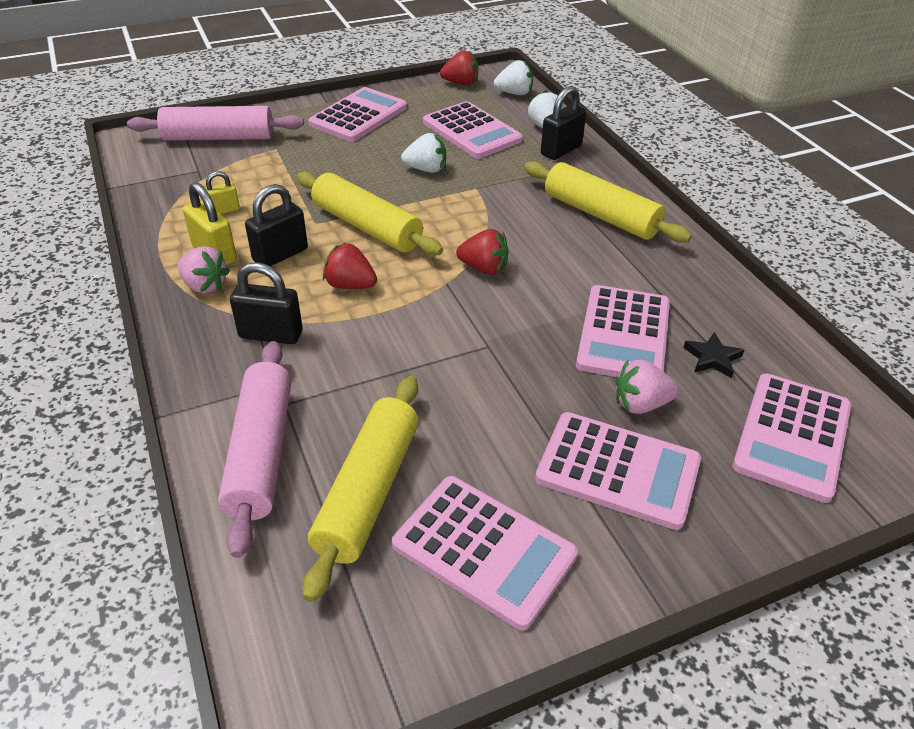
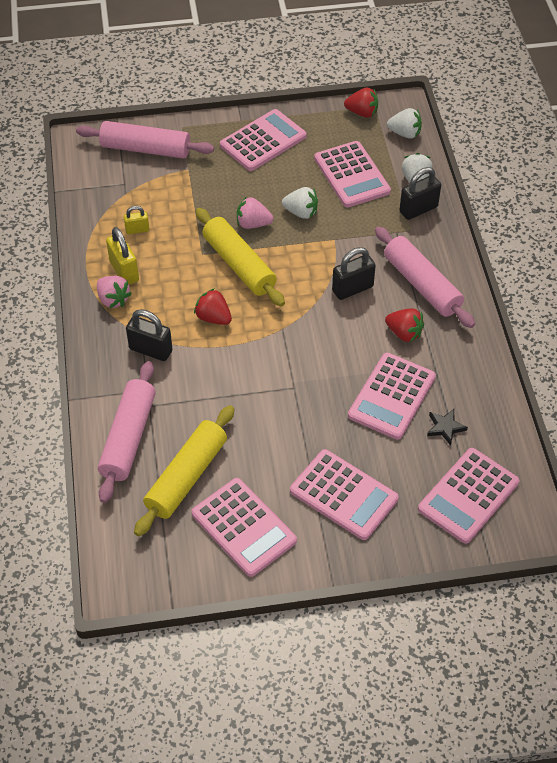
camera: 15 degrees right, 10 degrees up
(280, 255) = (170, 281): black padlock -> black padlock (352, 288)
(484, 268) = (313, 320): red strawberry -> red strawberry (404, 333)
(600, 215) = (422, 285): yellow rolling pin -> pink rolling pin
(640, 404) = (379, 452): pink strawberry -> pink strawberry (253, 224)

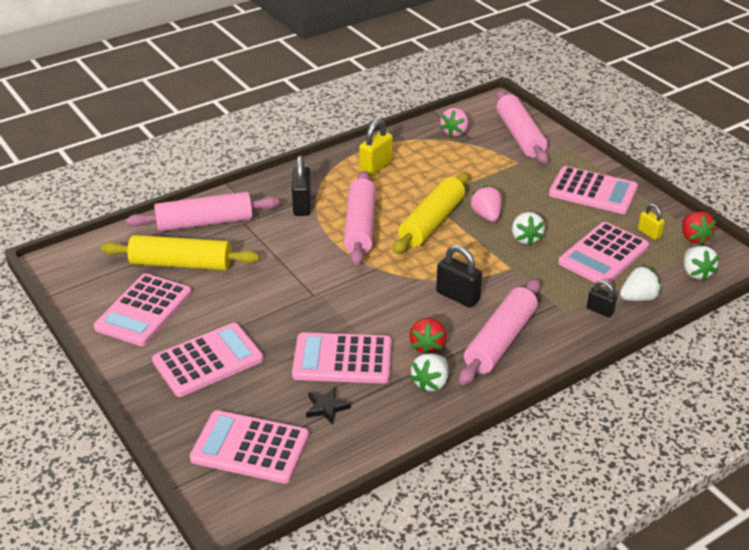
camera: 65 degrees right, 15 degrees down
(113, 299) = (341, 171): pink strawberry -> pink strawberry (454, 132)
(137, 230) = (426, 159): yellow padlock -> yellow padlock (649, 233)
(213, 318) = (360, 227): red strawberry -> pink rolling pin
(344, 495) = (208, 360): pink calculator -> pink calculator turned 135 degrees counterclockwise
(418, 209) = (600, 310): black padlock -> black padlock, size x0.60
(449, 348) = (431, 383): none -> white strawberry

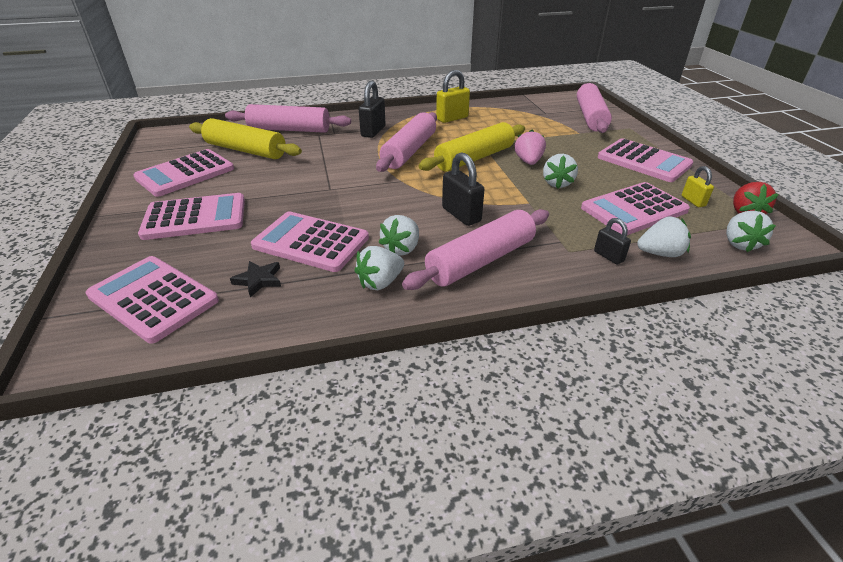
camera: 20 degrees right, 0 degrees up
(427, 346) = (402, 249): red strawberry -> white strawberry
(454, 132) = (533, 108): pink strawberry -> none

